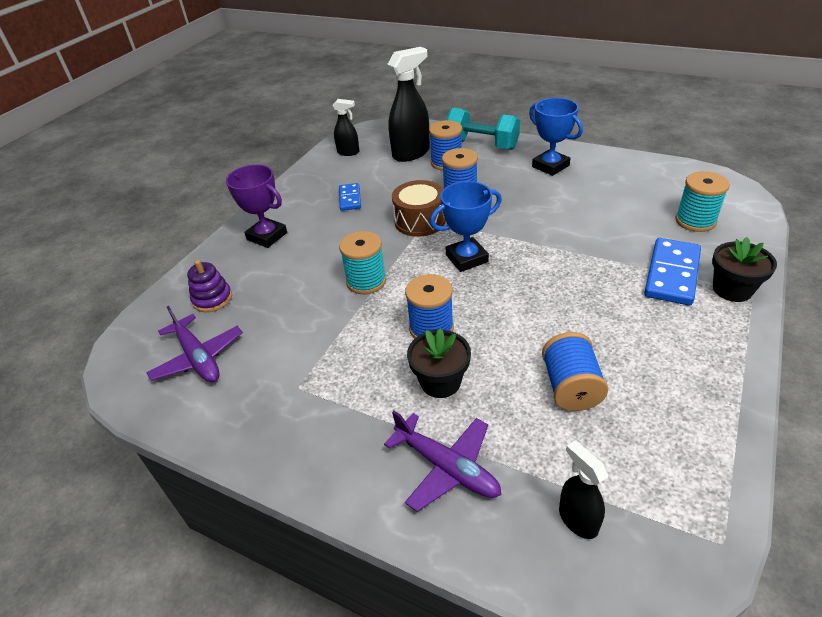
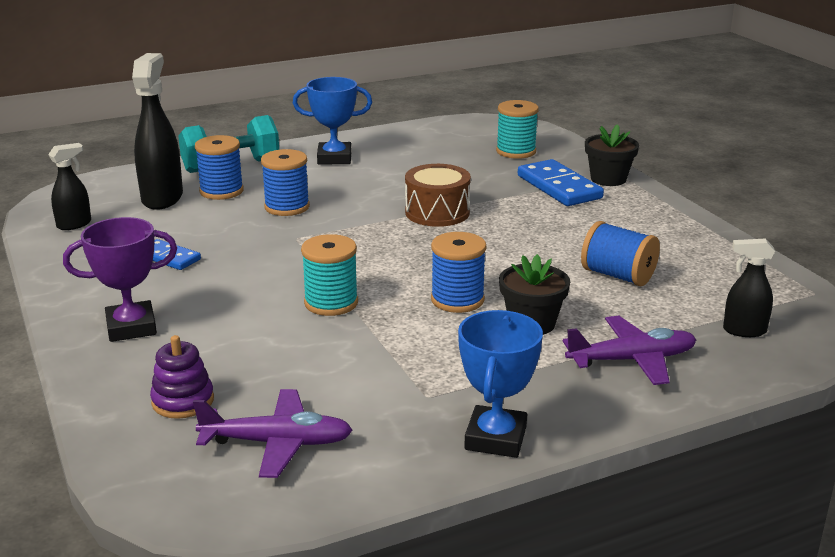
camera: 55 degrees left, 15 degrees down
(420, 221) = (290, 241): brown drum -> brown drum (437, 212)
(467, 258) = (391, 246): blue trophy -> blue trophy (496, 438)

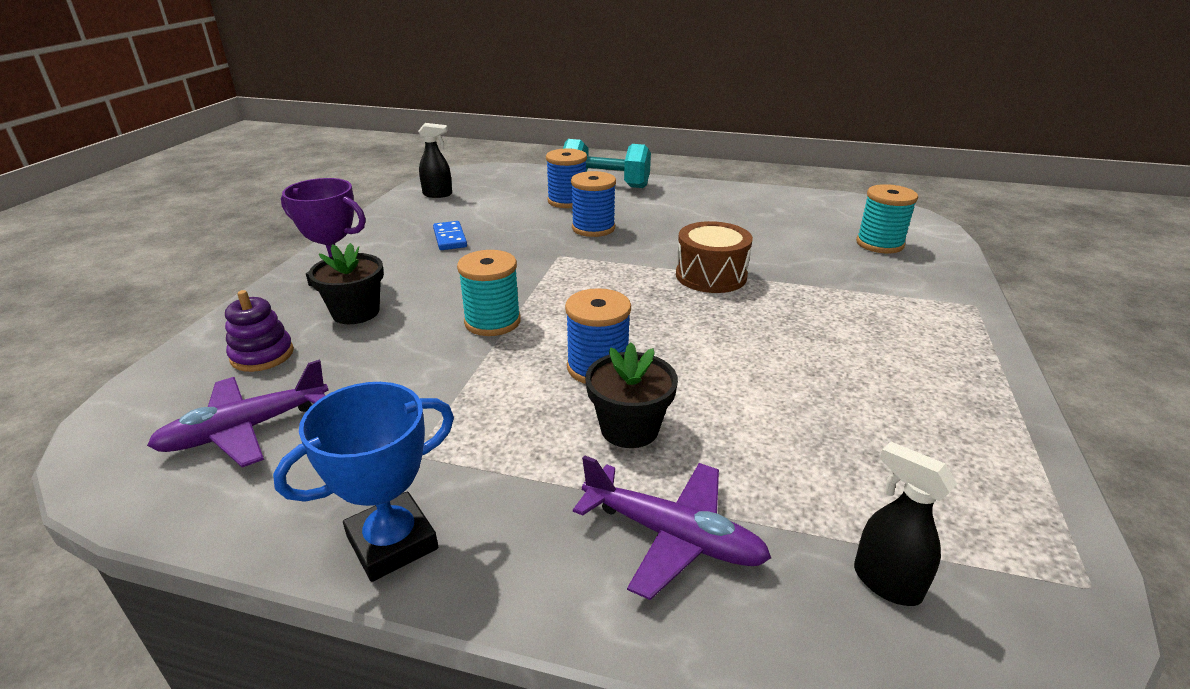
camera: 40 degrees right, 5 degrees up
(162, 198) = (520, 194): black spray bottle -> none
(277, 443) = (245, 430): purple plane -> purple plane turned 105 degrees clockwise
(334, 158) = (694, 201): blue trophy -> none
(559, 187) = (877, 293): blue domino -> none
(608, 179) = (952, 304): black flower pot -> black flower pot (356, 312)
(618, 276) = (808, 419): blue spool -> none

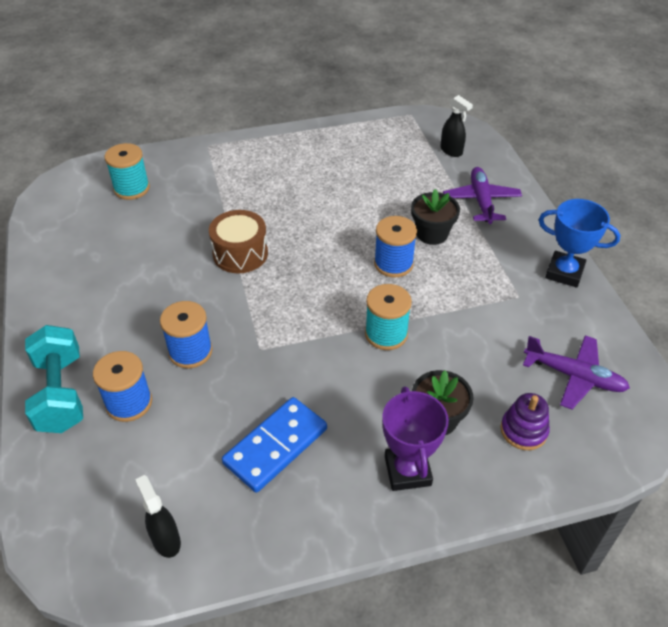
camera: 120 degrees left, 15 degrees up
(450, 238) = (275, 446): blue domino -> blue domino, size x1.71
(885, 582) = (451, 151): black spray bottle -> black spray bottle turned 60 degrees counterclockwise

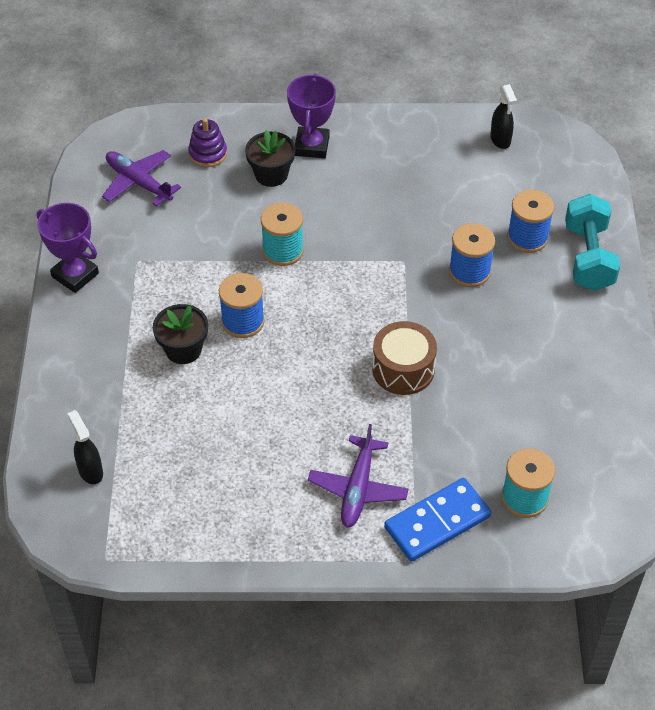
camera: 165 degrees left, 5 degrees up
(275, 446) = (408, 181): blue domino -> blue domino (437, 522)
(481, 201) = (102, 382): purple plane -> purple plane (358, 488)
(564, 272) = (75, 275): blue trophy -> purple trophy

